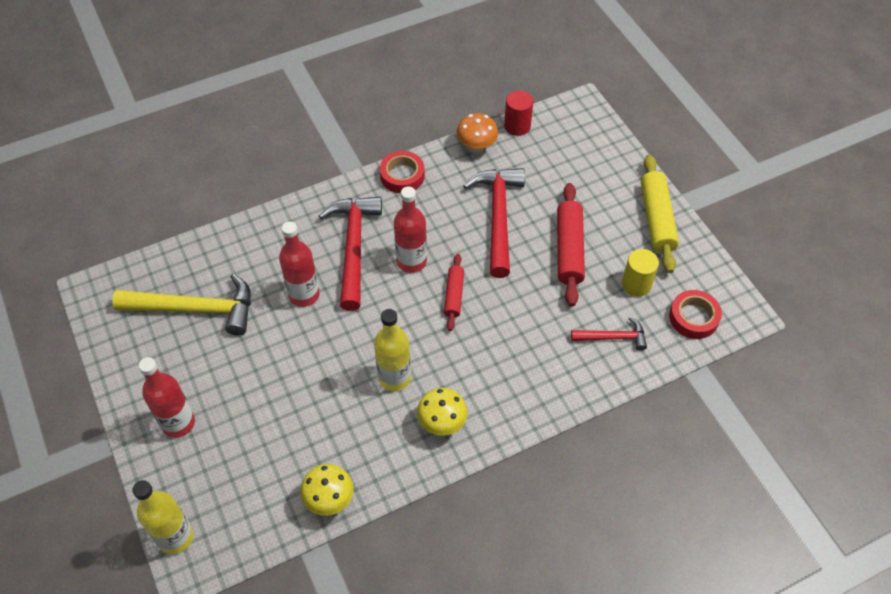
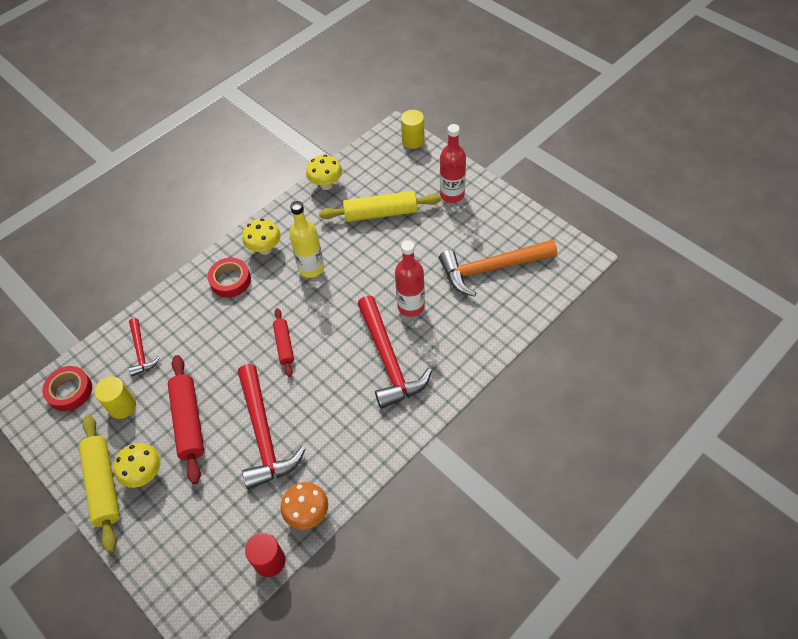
camera: 165 degrees right, 0 degrees up
(175, 537) = (413, 141): yellow bottle -> yellow cylinder
(195, 309) = (491, 269): yellow hammer -> orange hammer
(279, 427) = (380, 213): none -> yellow rolling pin
(402, 176) = (374, 451): red tape -> red tape (230, 280)
(411, 261) = (331, 364): red bottle -> none
(613, 337) = (141, 351): red hammer -> red hammer turned 90 degrees counterclockwise
(616, 216) = (145, 474): none -> yellow mushroom

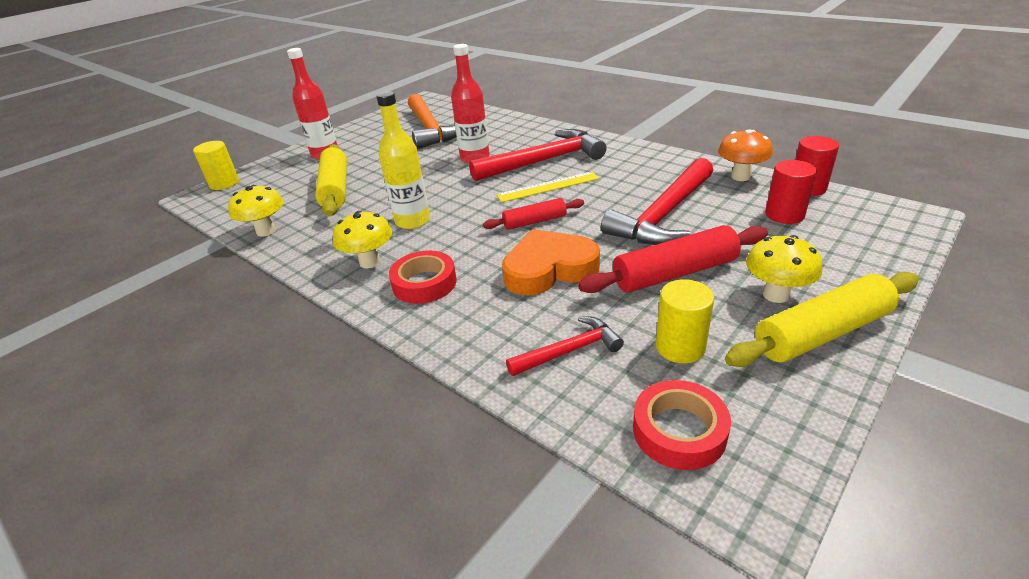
camera: 95 degrees left, 20 degrees down
(221, 349) = (549, 269): none -> orange heart
(234, 522) = (784, 215): none -> red cylinder
(264, 434) = (664, 215): red hammer -> red hammer turned 150 degrees clockwise
(337, 358) = (548, 187): none -> yellow ruler

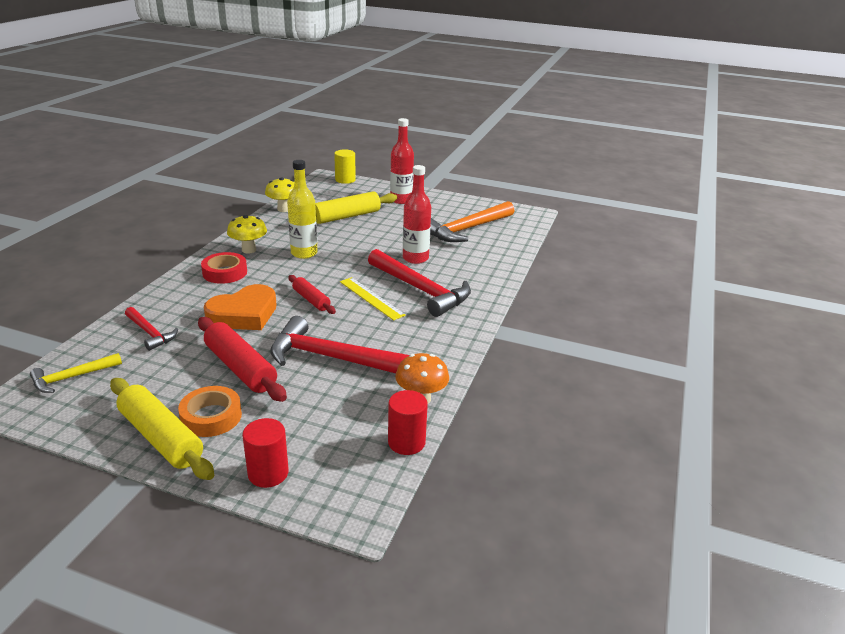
camera: 65 degrees right, 5 degrees down
(549, 269) = (244, 314): orange heart -> orange heart turned 90 degrees clockwise
(679, 431) = (72, 377): red tape -> yellow hammer
(680, 347) = (150, 374): yellow cylinder -> none
(776, 295) = (211, 417): yellow mushroom -> orange tape
(784, 215) = (345, 425): red cylinder -> red cylinder (268, 473)

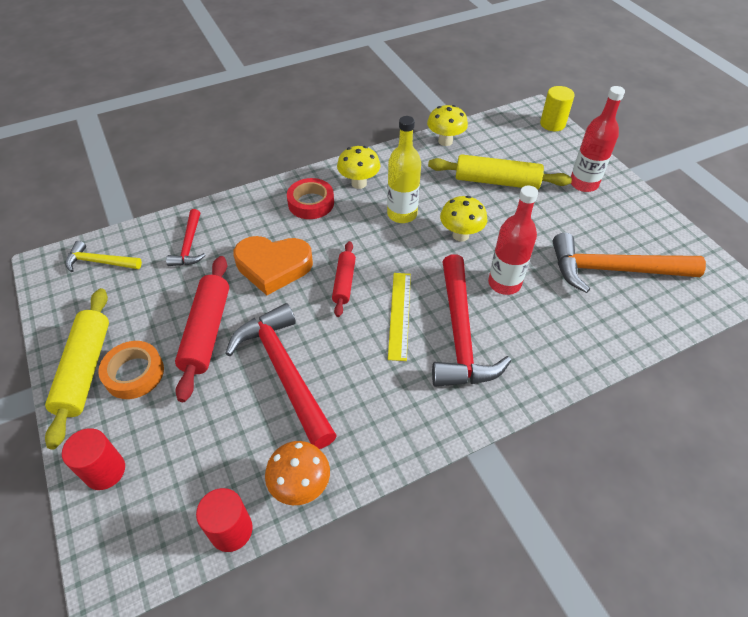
camera: 45 degrees right, 20 degrees up
(358, 248) = (460, 235): none -> yellow mushroom

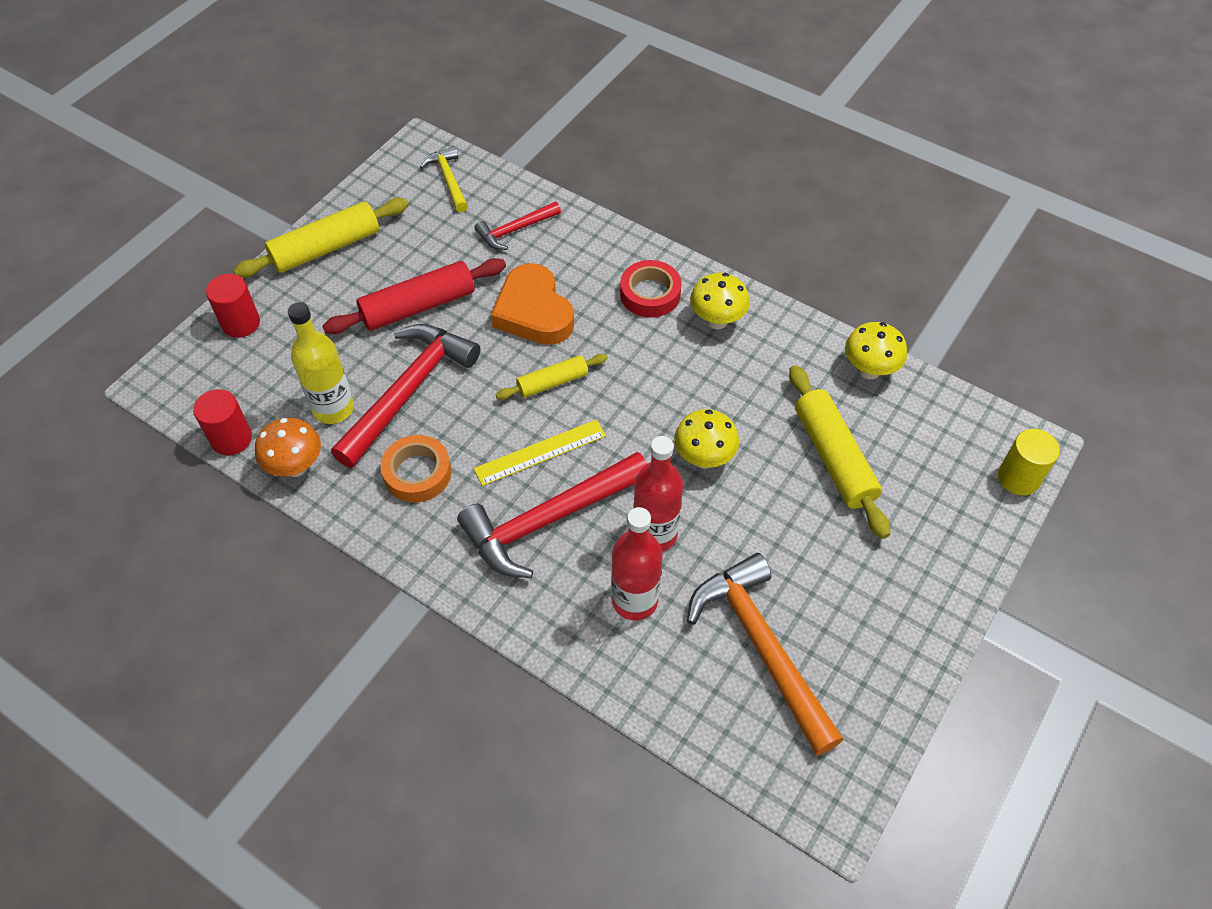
camera: 60 degrees right, 5 degrees up
(134, 373) = (342, 283): orange tape -> orange tape (417, 473)
(344, 282) = (552, 382): red rolling pin -> yellow rolling pin
(402, 214) = (696, 385): yellow bottle -> yellow bottle (333, 408)
(583, 184) = (911, 560): red bottle -> red bottle (634, 600)

